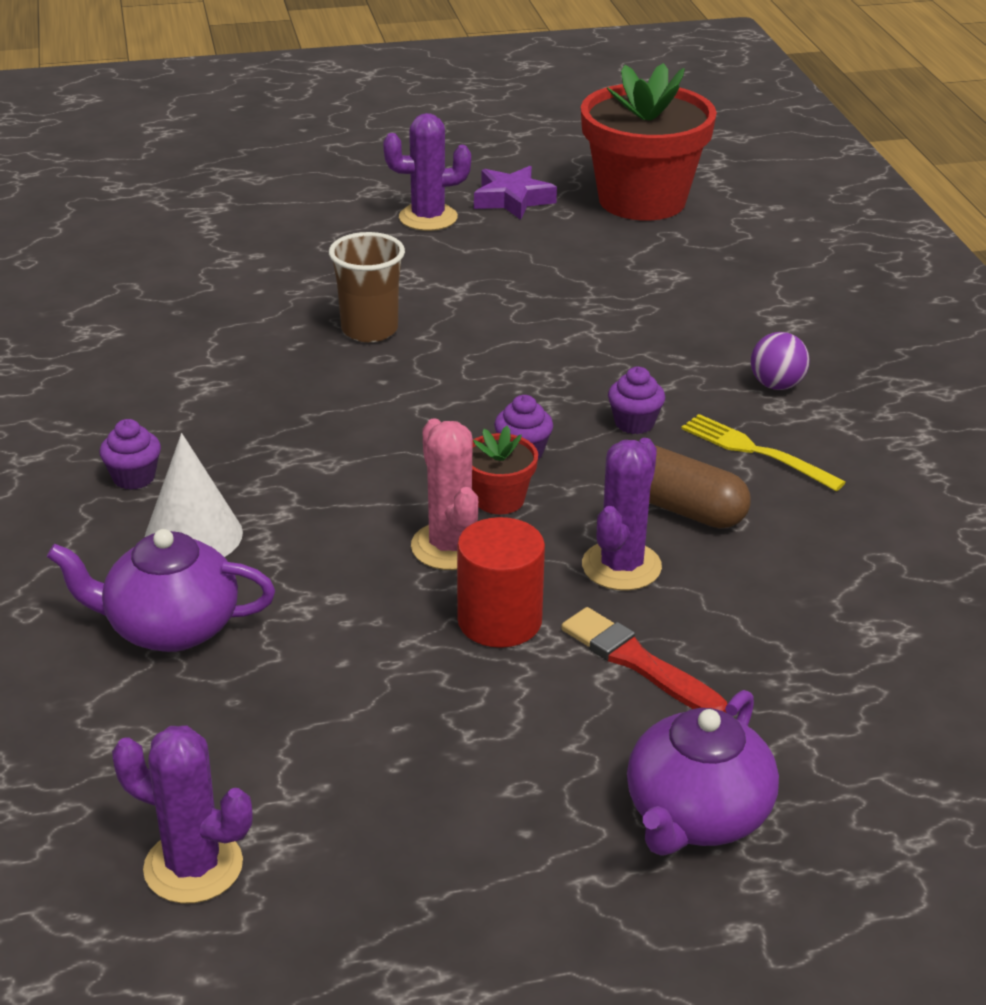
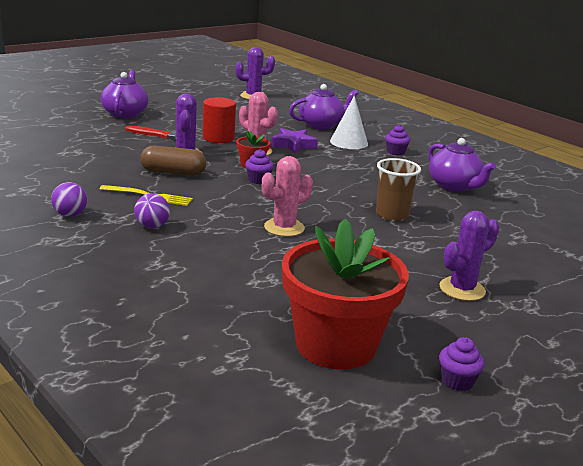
camera: 150 degrees right, 10 degrees down
(165, 363) = (454, 186): none -> purple teapot
(512, 200) = (429, 320): purple star -> purple star (293, 145)
(569, 342) = (284, 228): none -> pink cactus
(634, 423) = (217, 198): purple cupcake -> purple cupcake (457, 381)
(906, 435) = (70, 215): none -> purple ball

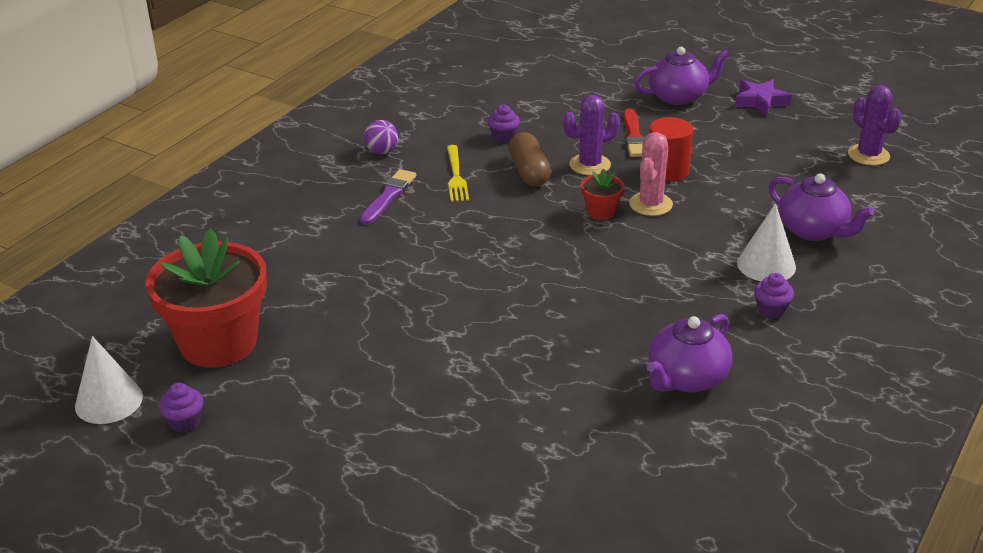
camera: 75 degrees right, 10 degrees up
(152, 226) = (388, 196): purple ball -> purple brush
(258, 180) = (558, 226): purple cupcake -> purple cupcake (503, 137)
(284, 228) = (441, 269): pink cactus -> none
(293, 145) = (704, 225): purple star -> purple star (760, 101)
(392, 215) = (536, 336): brown cup -> none
(409, 427) = (109, 401): none -> white cone
(462, 289) = (369, 411): purple cactus -> none

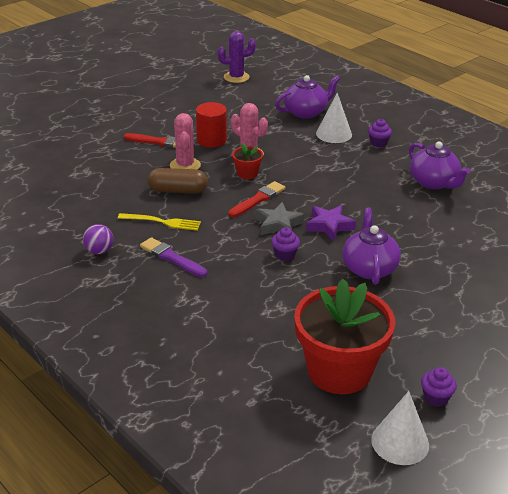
camera: 75 degrees left, 0 degrees up
(493, 255) = (278, 224): none -> grey star
(503, 137) = (120, 192): purple cupcake -> purple cupcake (285, 255)
(542, 230) = (258, 199): none -> red brush
(590, 165) = (185, 165): purple cactus -> pink cactus
(678, 97) = (119, 115): purple teapot -> purple teapot (369, 268)
(760, 101) = (148, 91): purple star -> purple star (329, 226)

